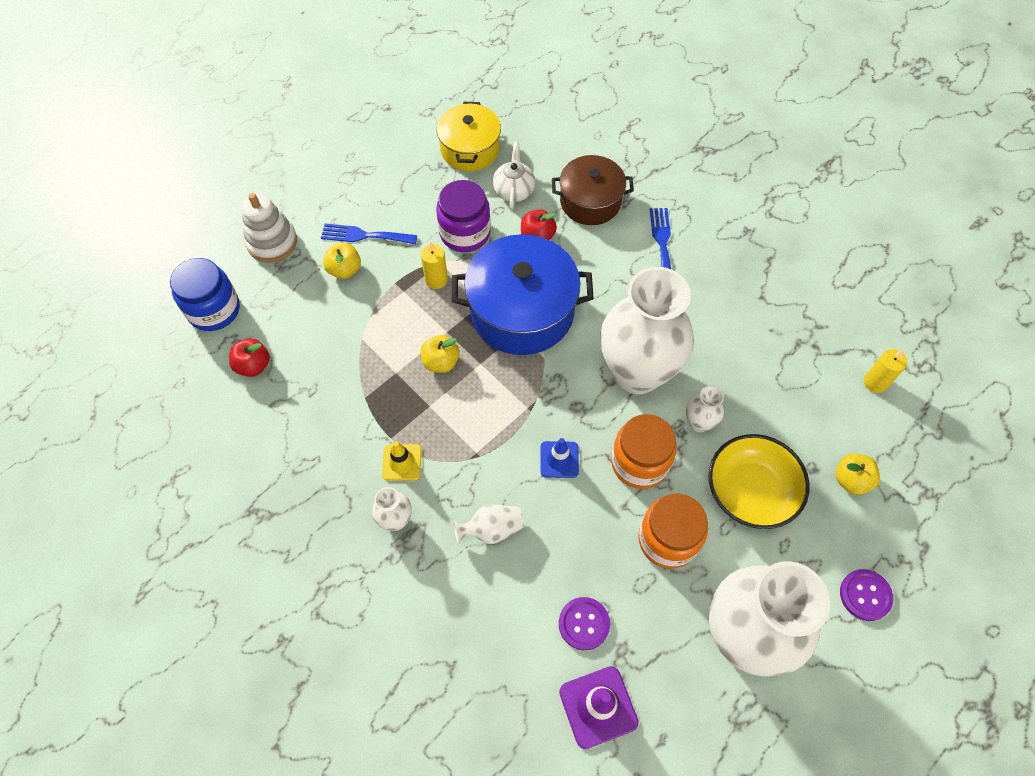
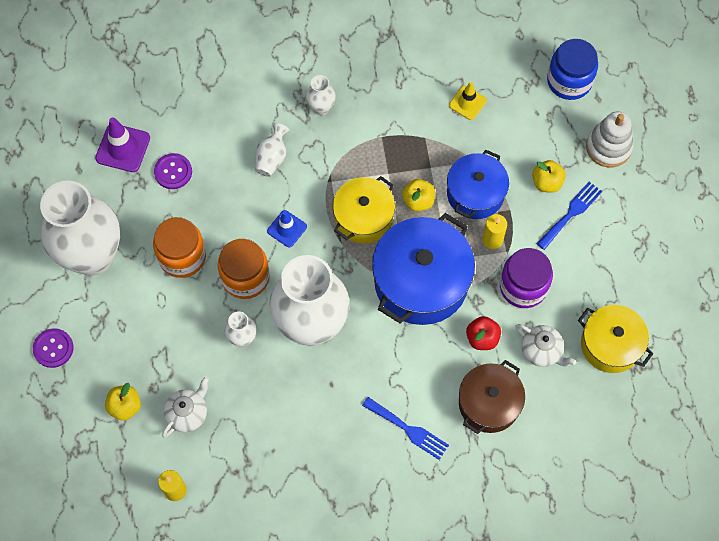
camera: 125 degrees right, 5 degrees up
(253, 365) = (502, 83): red apple -> none
(397, 319) = (475, 193): none -> blue pot
(402, 462) = (359, 133): yellow traffic cone -> yellow traffic cone (467, 103)
(494, 398) = (363, 217): none -> yellow pot
(751, 490) = (171, 334): yellow bowl -> none
(806, 420) = (188, 413): none -> white teapot

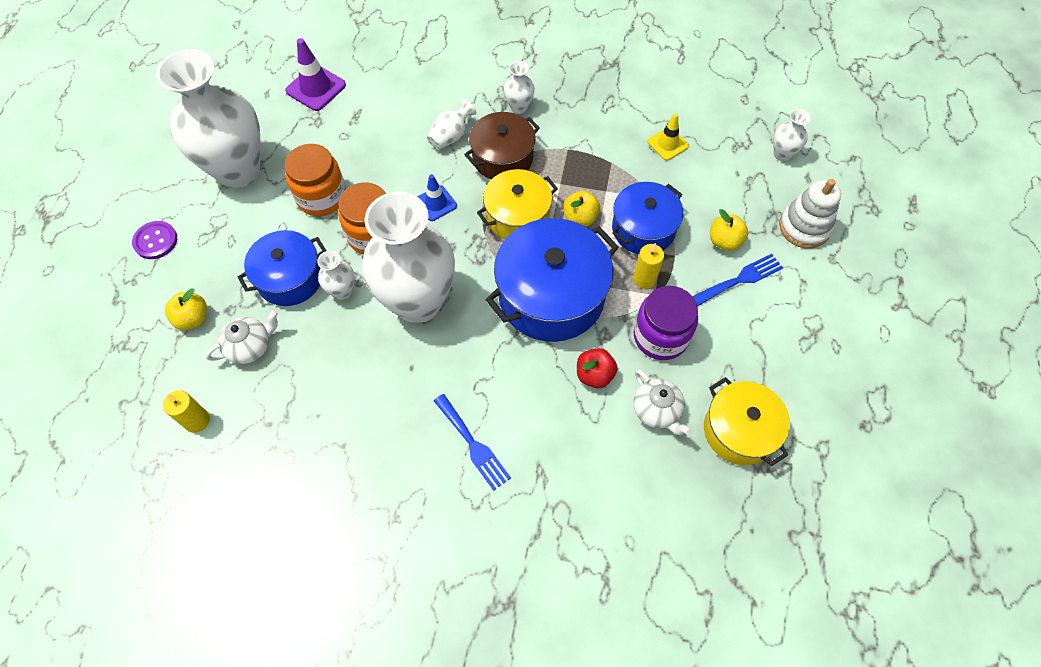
camera: 20 degrees right, 5 degrees down
(173, 172) = (351, 121): purple button -> none
(191, 342) = (290, 278): none -> blue pot
(489, 403) = (575, 447): brown pot -> brown pot (503, 158)
(569, 81) = (782, 154): blue jar -> white vase

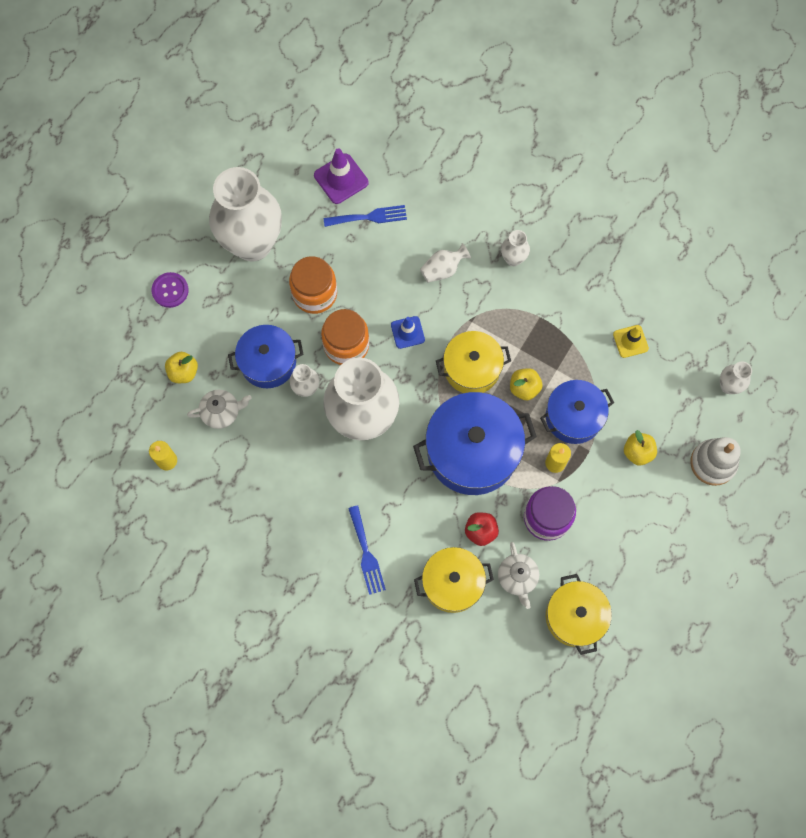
camera: 20 degrees right, 10 degrees up
(503, 158) = (480, 307): brown pot -> none
(586, 442) = (452, 583): none -> yellow pot
(740, 279) = (635, 491): blue fork -> blue fork (369, 217)

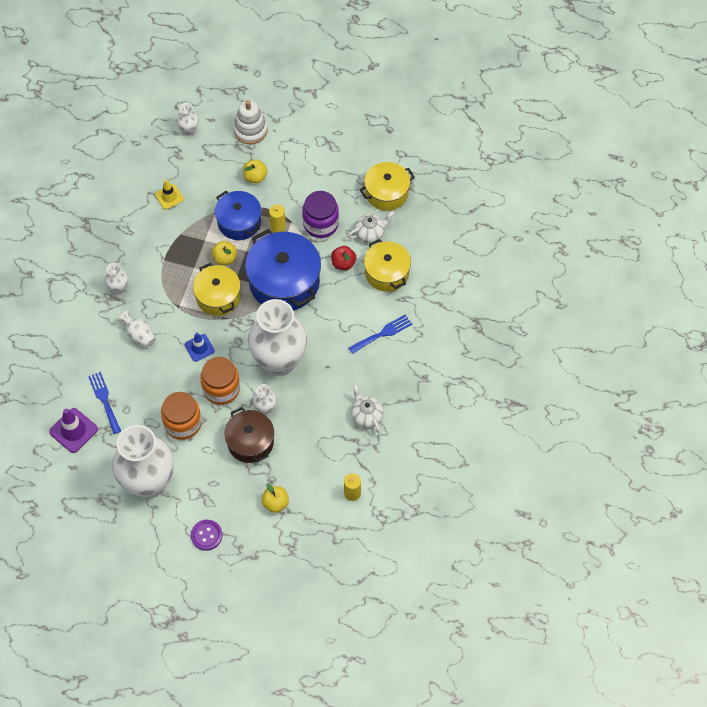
camera: 105 degrees left, 10 degrees down
(222, 412) = (301, 464): white teapot -> white teapot (366, 416)
(268, 362) = (250, 442): blue pot -> brown pot

